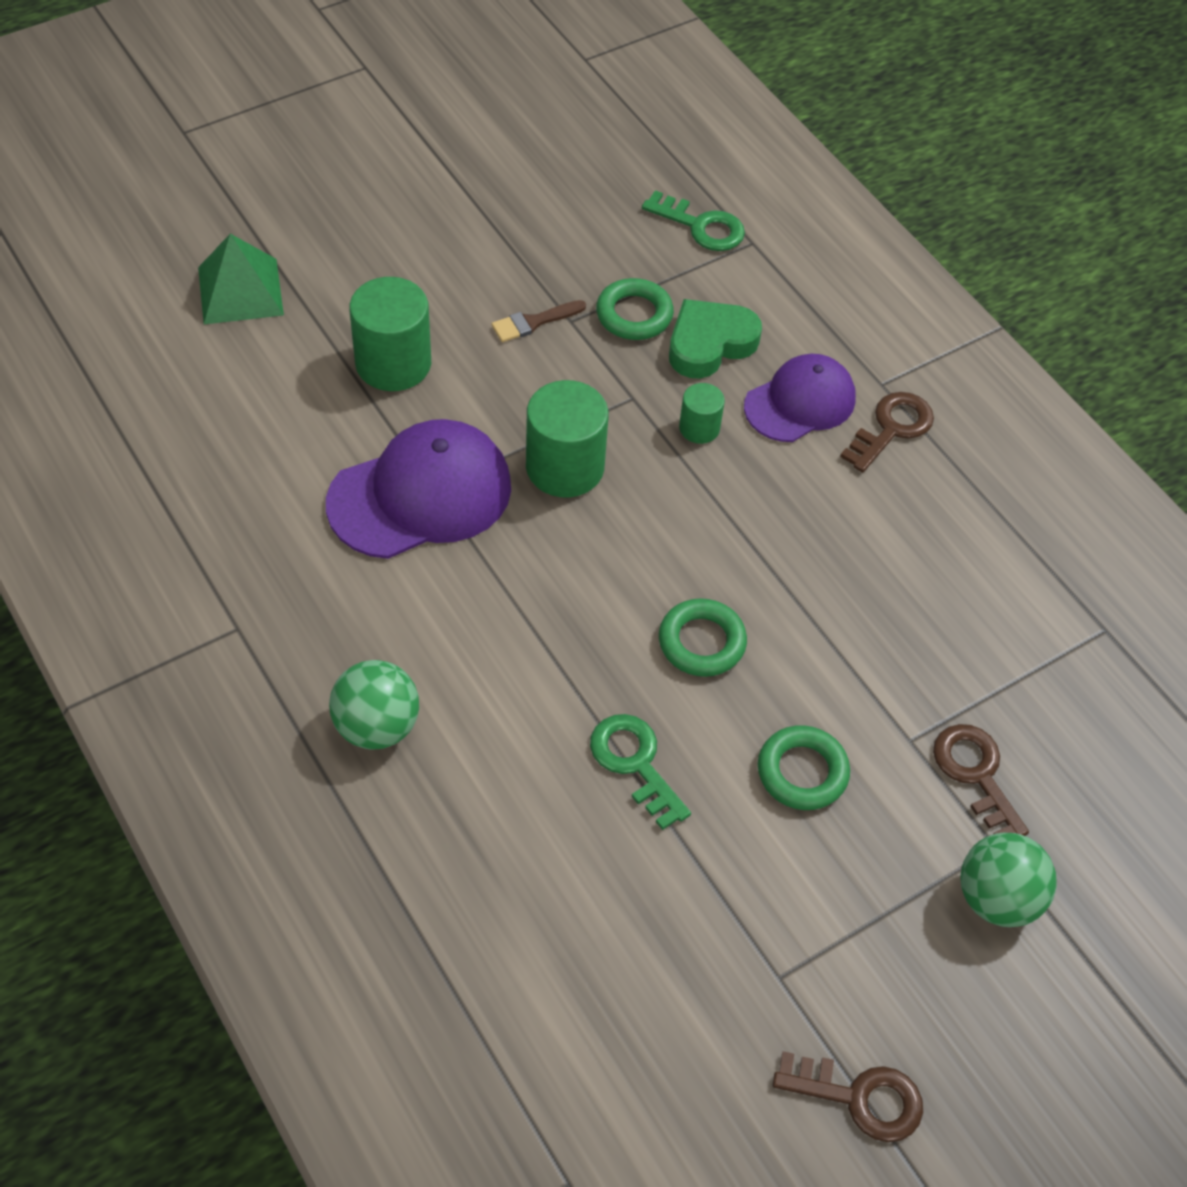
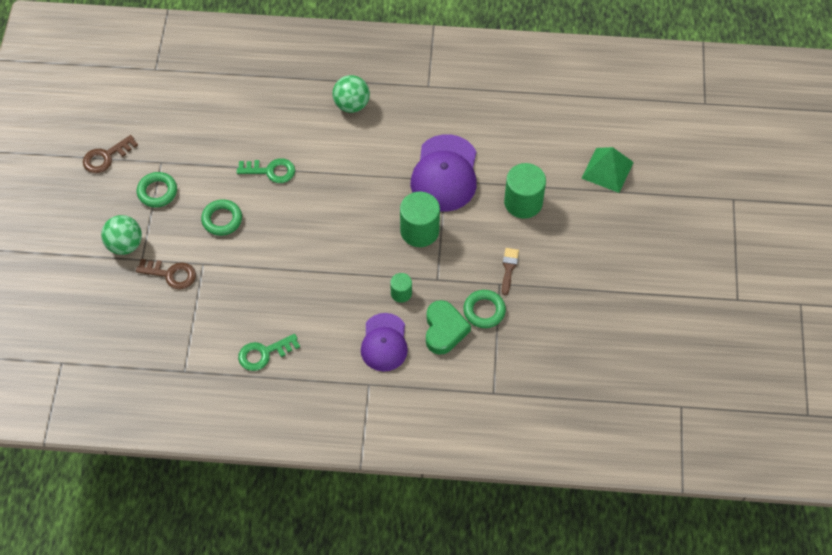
camera: 130 degrees right, 5 degrees up
(701, 226) = (520, 377): green key -> green key (264, 353)
(701, 642) = (300, 224): green ring -> green ring (157, 192)
(891, 428) = (342, 369): brown key -> none

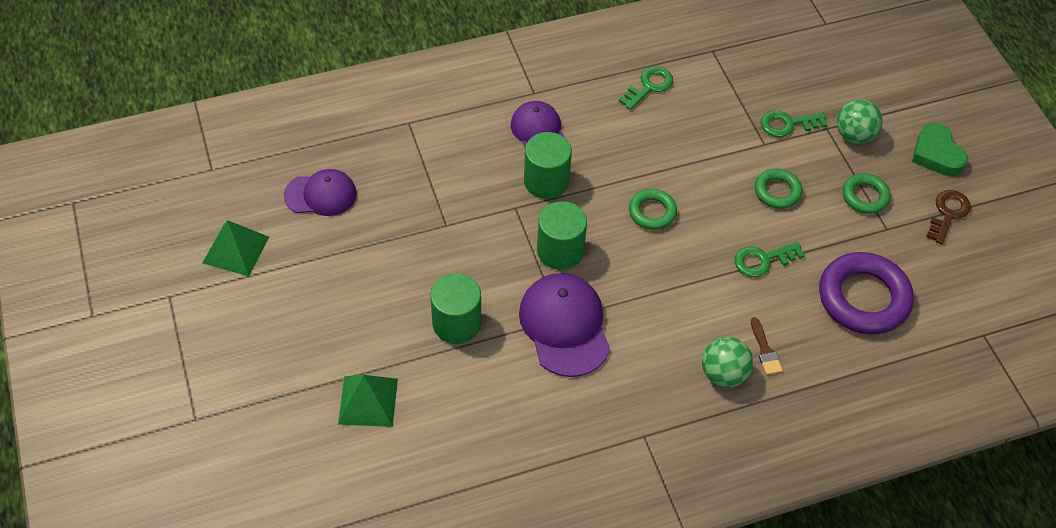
camera: 155 degrees right, 5 degrees down
(171, 274) = (787, 124): brown key -> green key
(218, 120) = (863, 298): none -> purple ring
(401, 293) = (546, 181): green cylinder -> green cylinder, size x1.88
(444, 330) = (484, 162): green heart -> green heart (936, 154)
(484, 311) = (451, 192): green ring -> green ring (652, 212)
(509, 268) = (442, 244): brown brush -> brown brush (765, 350)
(593, 347) = (321, 195): none -> purple cap
(676, 321) = (235, 249): none -> green pyramid

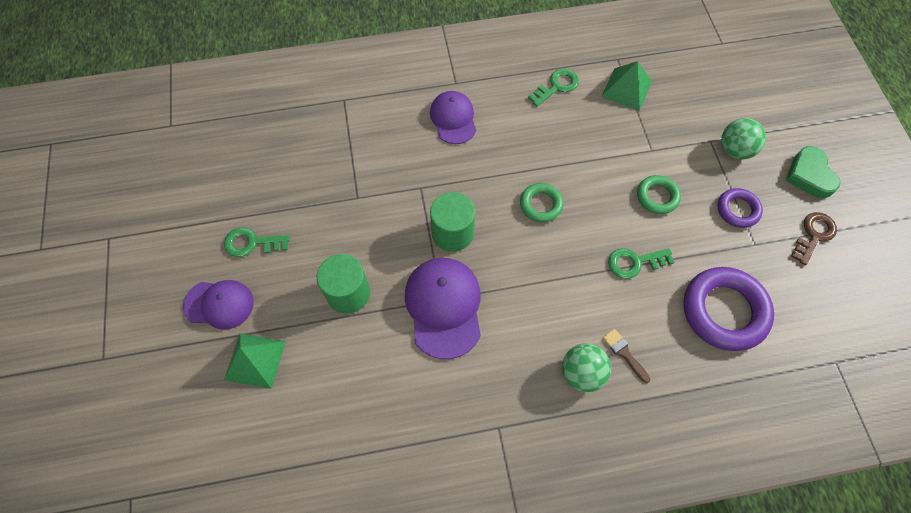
camera: 10 degrees right, 10 degrees up
(235, 249) = (173, 201): green pyramid -> green pyramid (626, 89)
(321, 195) = (256, 158): purple cap -> purple cap (219, 304)
(546, 181) = (451, 166): green cylinder -> none
(765, 350) = (624, 353): brown brush -> brown brush turned 150 degrees clockwise
(787, 124) = (675, 133): green key -> green key (252, 243)
(865, 196) = (737, 210): green ring -> purple ring

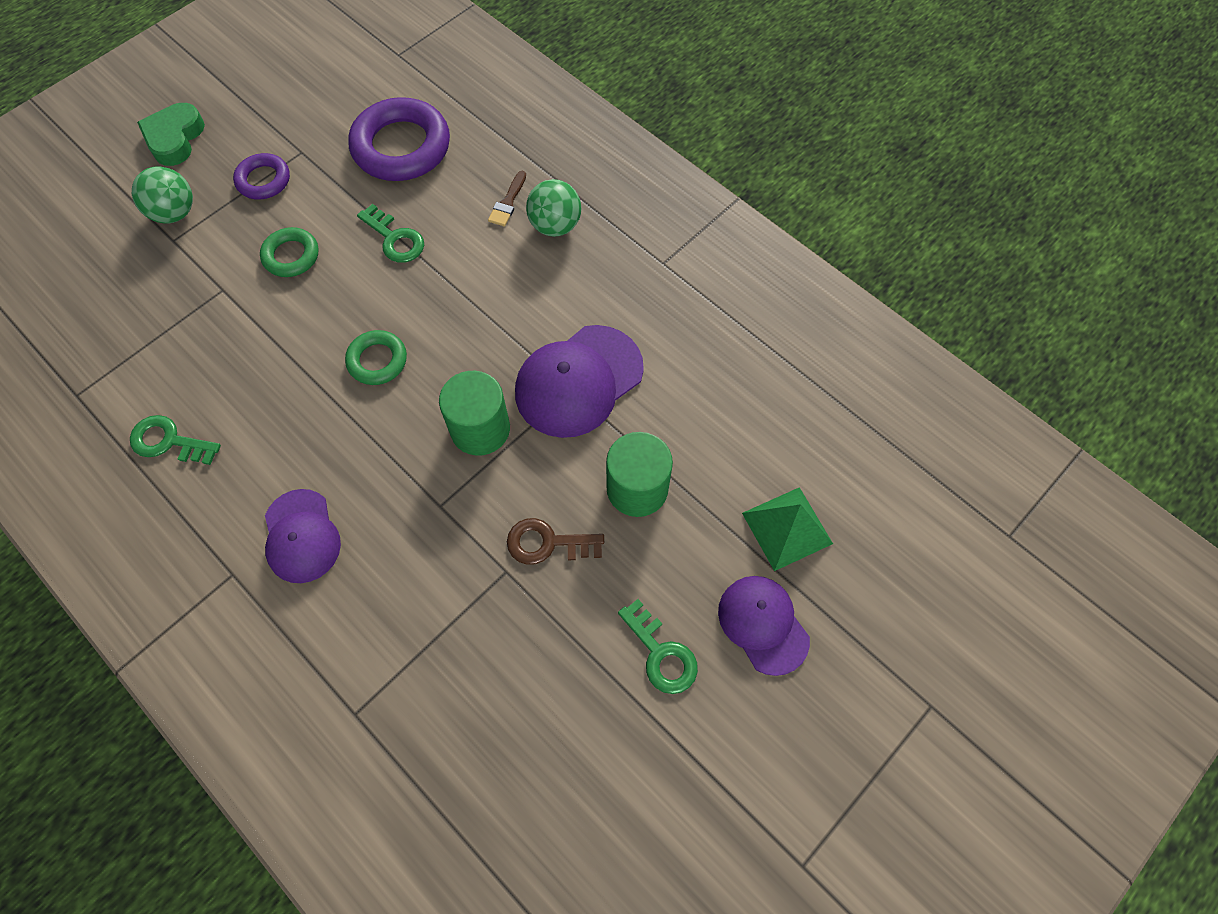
camera: 125 degrees left, 0 degrees up
(453, 119) = (301, 536): purple cap -> purple cap turned 60 degrees counterclockwise
(626, 89) = (130, 359): green pyramid -> none
(809, 175) = (175, 138): green heart -> green heart turned 150 degrees clockwise
(814, 235) = (257, 111): brown key -> brown key (547, 543)

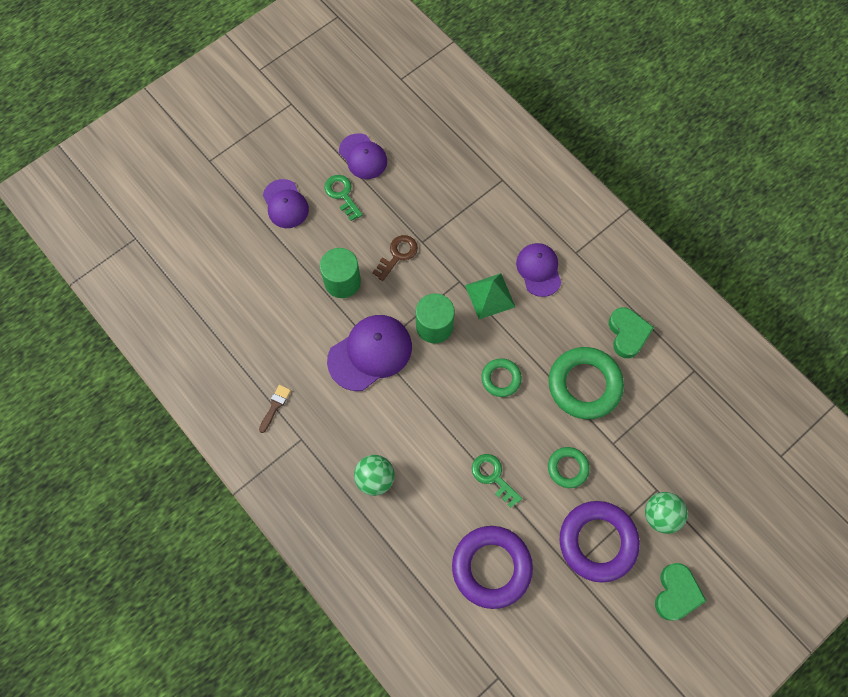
camera: 175 degrees left, 5 degrees up
(169, 441) = (627, 334): green key -> green heart
(251, 361) = (584, 385): none -> green ring
(263, 180) = (597, 542): purple ring -> purple ring, size x1.85
(508, 202) = (409, 503): brown brush -> brown brush (275, 406)
(547, 543) = (398, 255): brown key -> brown key turned 60 degrees counterclockwise
(632, 743) = (363, 156): none -> purple cap
(787, 528) = (260, 252): green pyramid -> green pyramid (490, 296)

